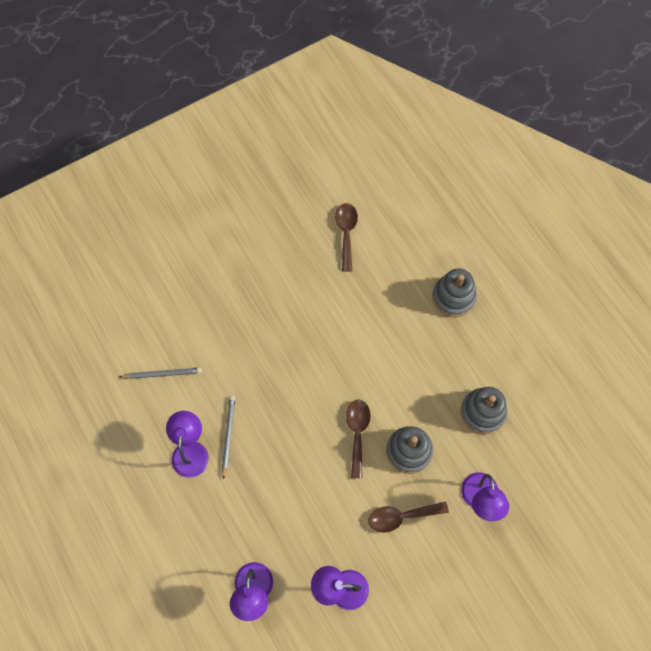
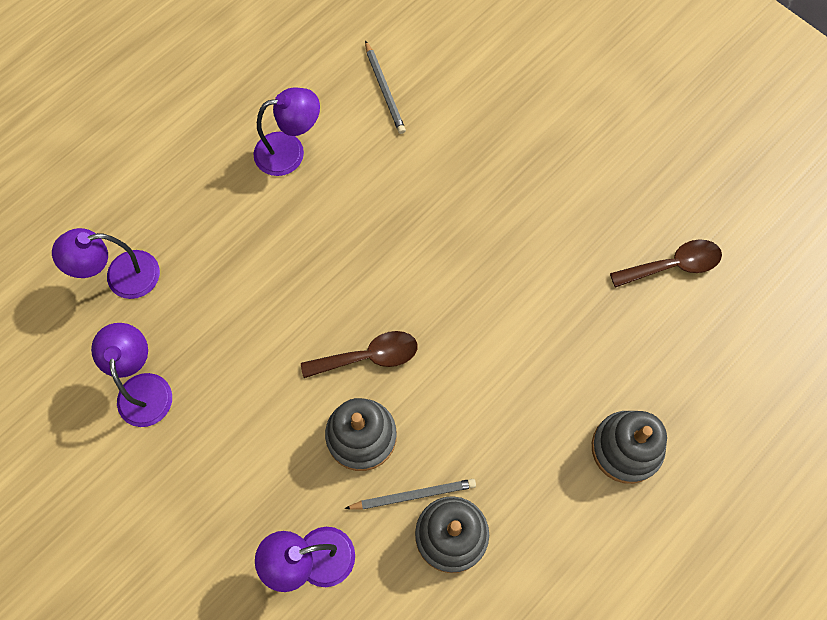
camera: 75 degrees right, 0 degrees up
(228, 435) = (322, 190): grey pencil -> grey pencil (413, 495)
(401, 516) = (261, 447): brown spoon -> none

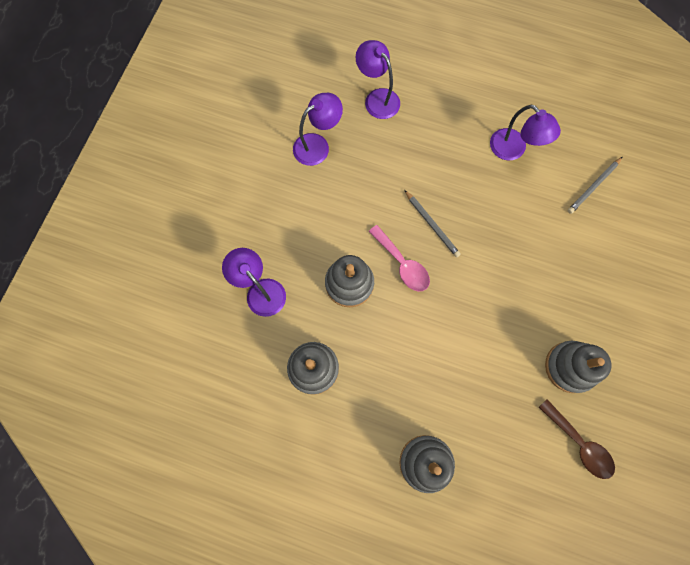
camera: 65 degrees right, 5 degrees up
(369, 356) = (402, 264): brown spoon -> pink spoon
(413, 495) = (327, 333): grey pencil -> grey pencil (432, 225)
(584, 229) = (570, 367): none -> grey stacking toy

